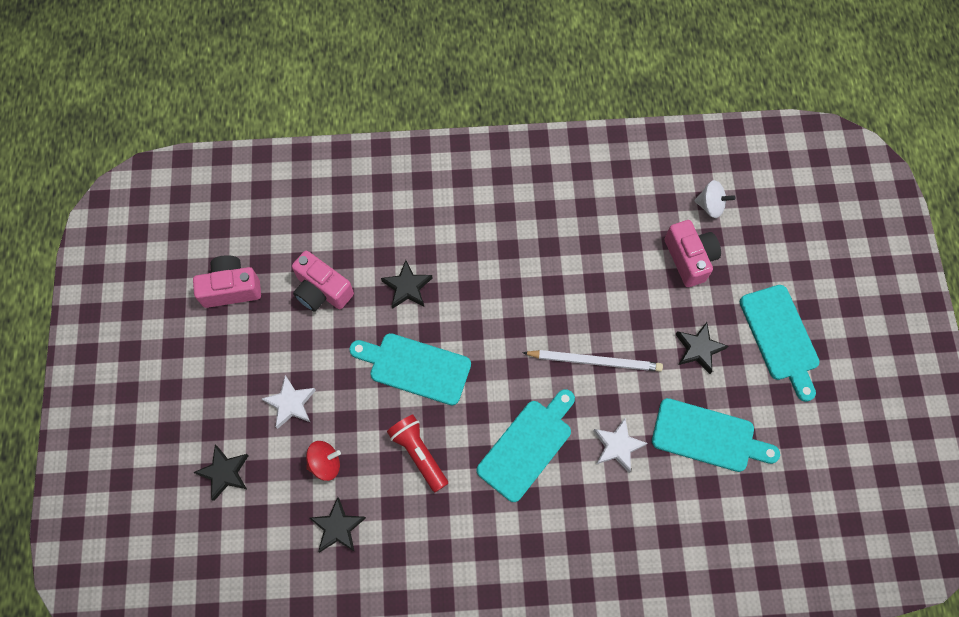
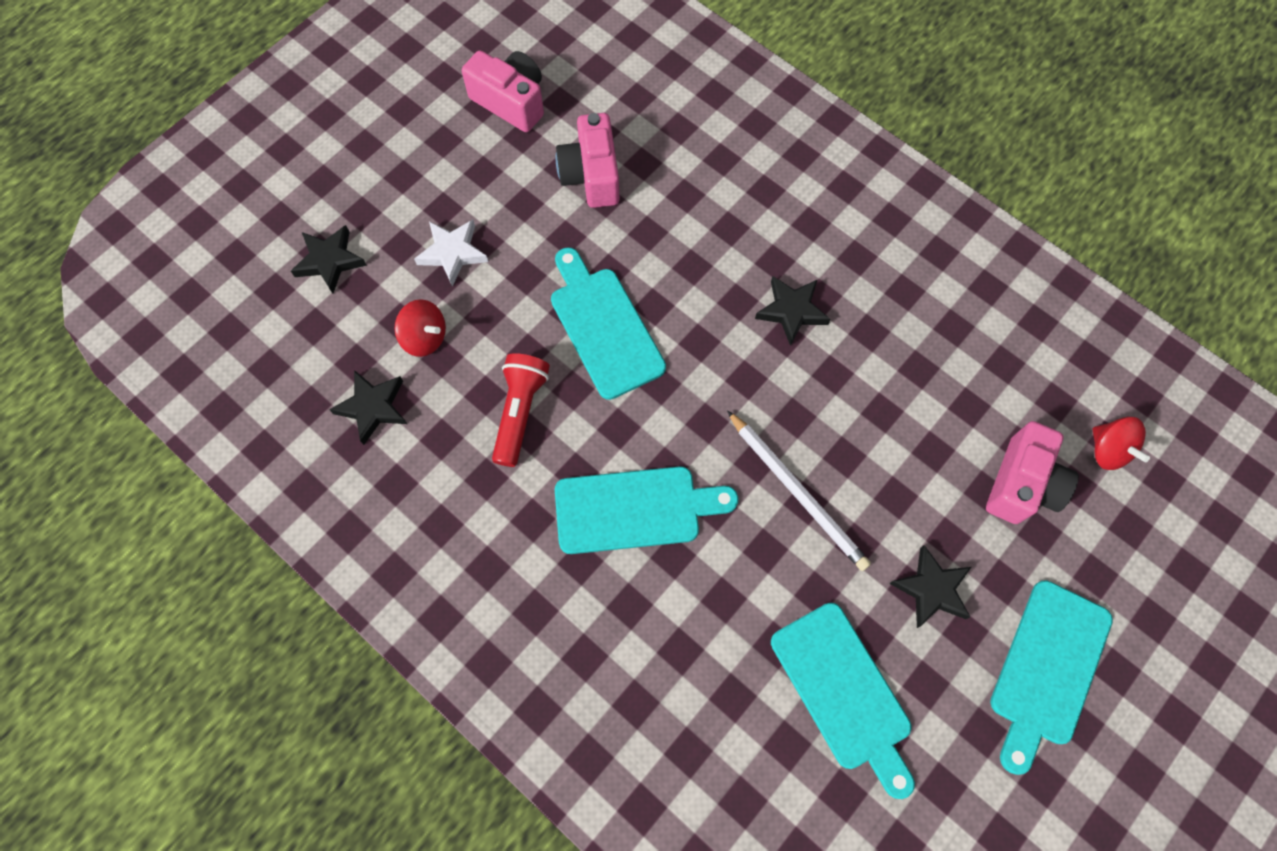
camera: 45 degrees right, 0 degrees up
(407, 287) = (677, 244): black star -> black star (791, 311)
(617, 446) = (730, 602): white star -> none
(710, 205) = (1108, 450): white spinning top -> red spinning top

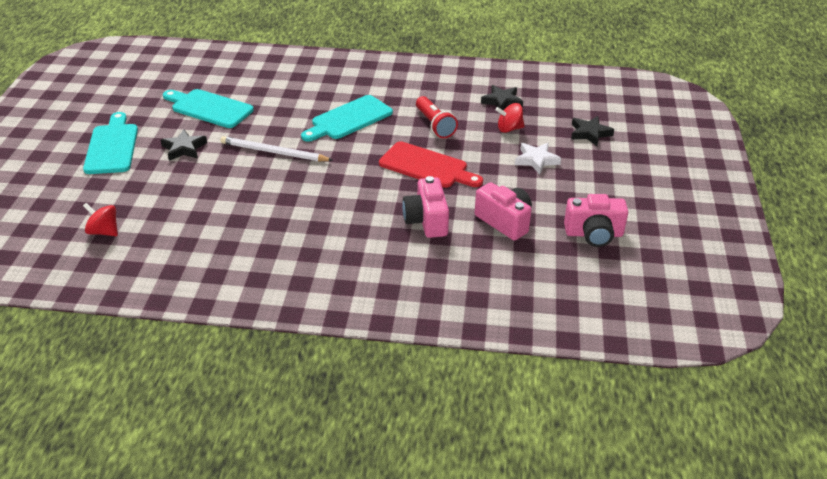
camera: 145 degrees right, 30 degrees down
(604, 327) = (427, 166): turquoise cutting board -> red cutting board
(791, 311) = (330, 214): black star -> none
(1022, 484) = (151, 199): pink camera -> pink camera (426, 221)

